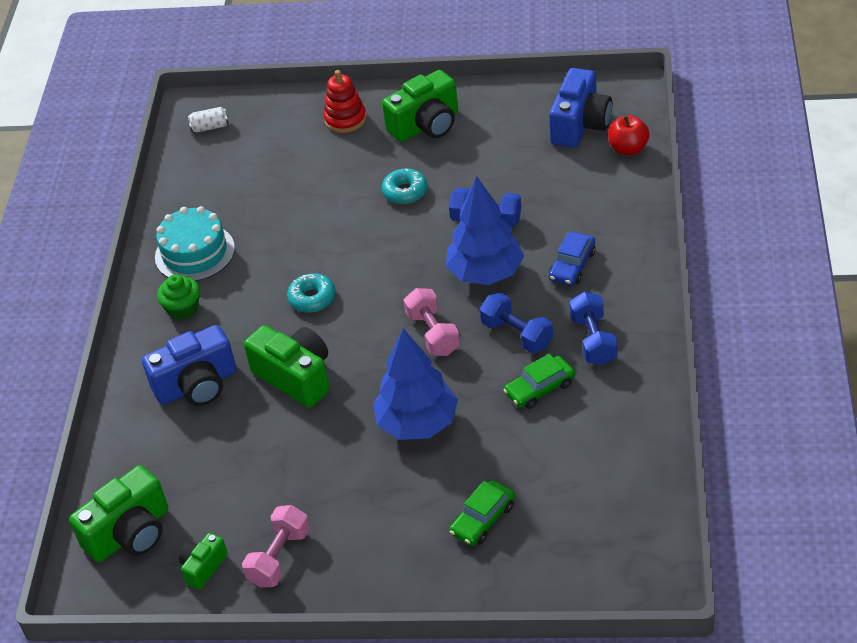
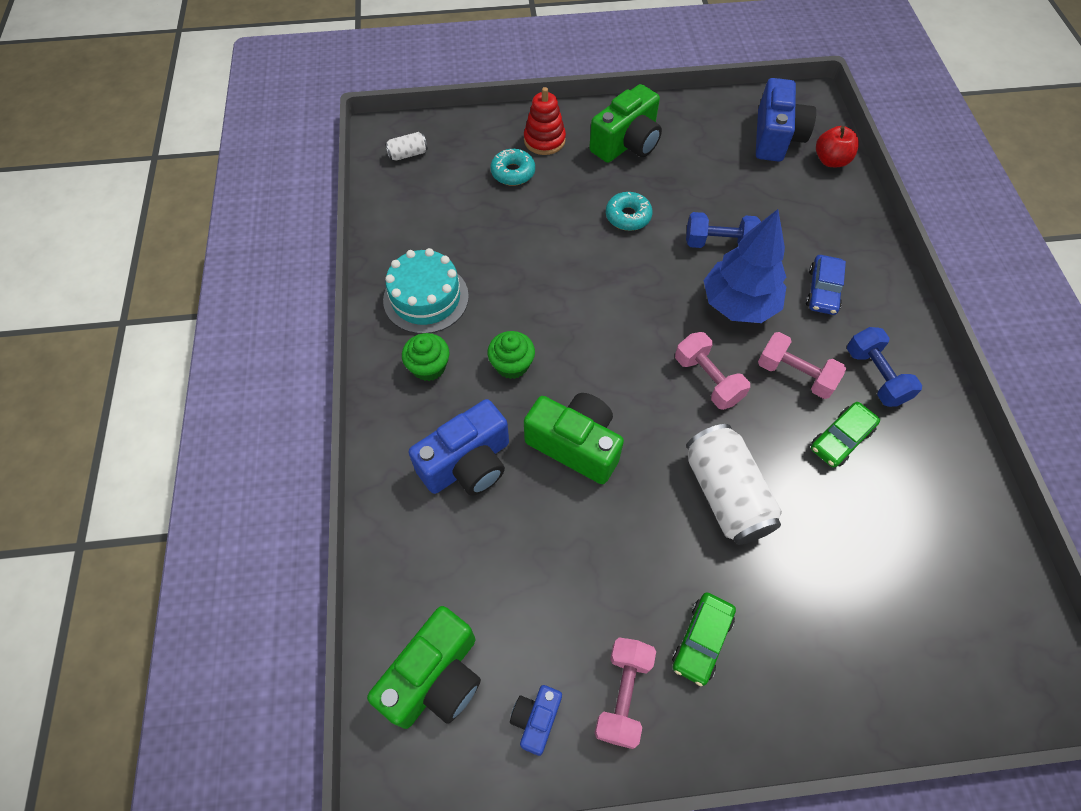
camera: 15 degrees left, 15 degrees up
(203, 567) = (536, 719): green camera -> blue camera
(257, 311) = (512, 365): none -> green cupcake
(312, 298) = (567, 345): turquoise donut -> turquoise donut (513, 172)
(417, 423) = (726, 494): blue tree -> white can
(482, 519) = (838, 616): green car -> green car (701, 640)
(517, 334) = (795, 374): blue dumbbell -> pink dumbbell

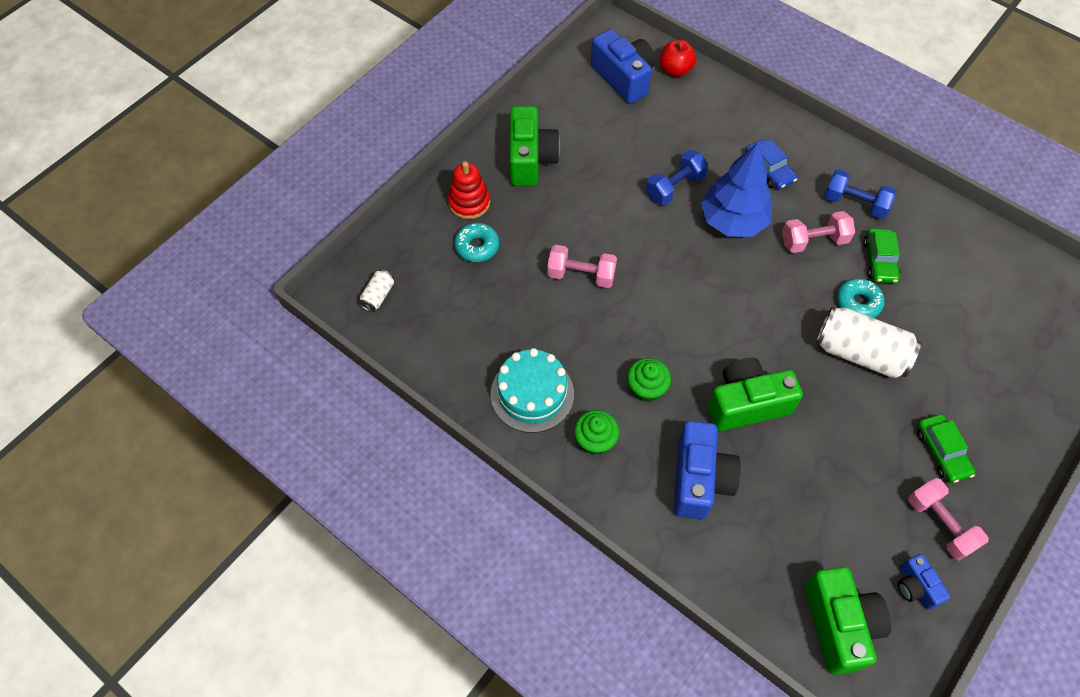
camera: 45 degrees left, 0 degrees up
(628, 216) = (596, 215): turquoise donut -> turquoise donut (858, 303)
(707, 380) = (771, 289): pink dumbbell -> pink dumbbell (581, 275)

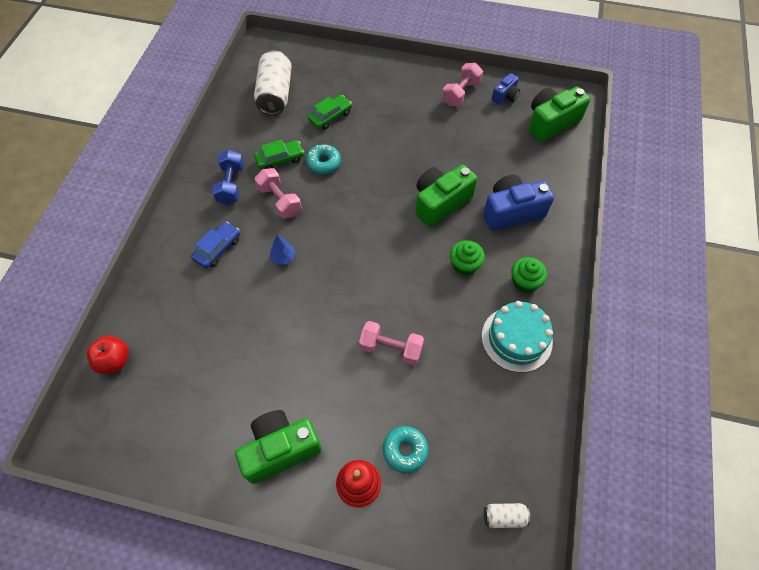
camera: 115 degrees left, 0 degrees up
(581, 275) = (391, 348): pink dumbbell -> pink dumbbell turned 60 degrees counterclockwise
(623, 78) = (139, 405): blue camera -> none
(674, 187) = (264, 311): blue dumbbell -> none
(733, 221) = (283, 257): blue tree -> blue tree, size x0.42
(746, 403) = (440, 202): green camera -> green camera turned 90 degrees clockwise
(860, 353) = (364, 153): white can -> white can (275, 94)
(941, 452) = (413, 100): green car -> green car (330, 116)

